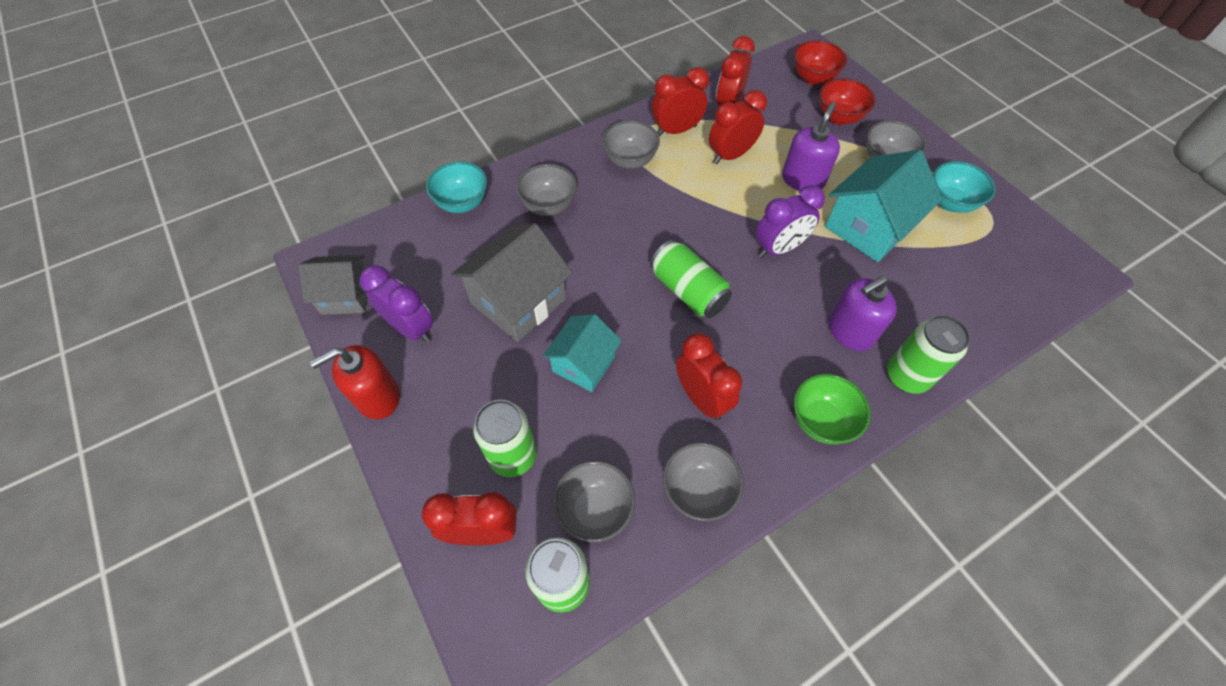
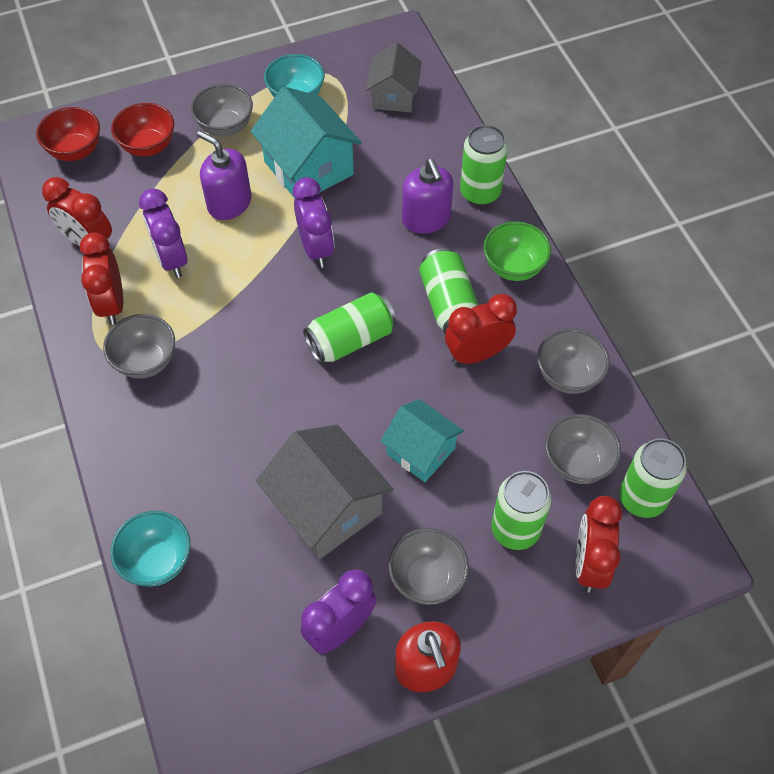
camera: 80 degrees left, 0 degrees up
(346, 295) = (274, 709): grey house -> grey house (393, 96)
(549, 205) = (192, 459): grey bowl -> grey bowl (427, 578)
(730, 155) = (171, 259): red clock -> purple clock
(752, 365) = (448, 304): none -> green can

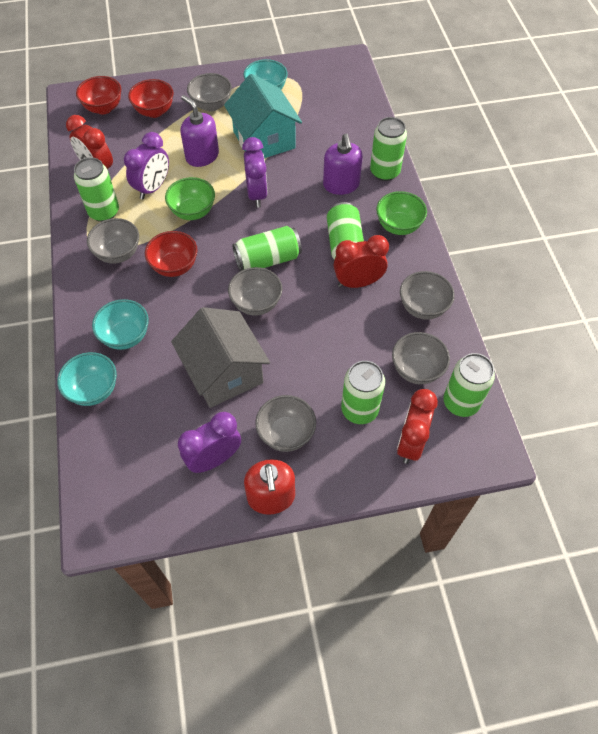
camera: 10 degrees right, 0 degrees up
(112, 304) = (104, 212): red clock -> green can
(171, 259) = (153, 188): purple clock -> purple clock turned 135 degrees counterclockwise
(183, 478) = (126, 336): none -> turquoise bowl
(227, 368) = (174, 266): none -> red bowl
(234, 286) = (193, 212): none -> green bowl
(349, 404) = (256, 303): none -> grey bowl
(393, 96) = (336, 99): grey house -> none
(421, 451) = (301, 344): turquoise house -> none

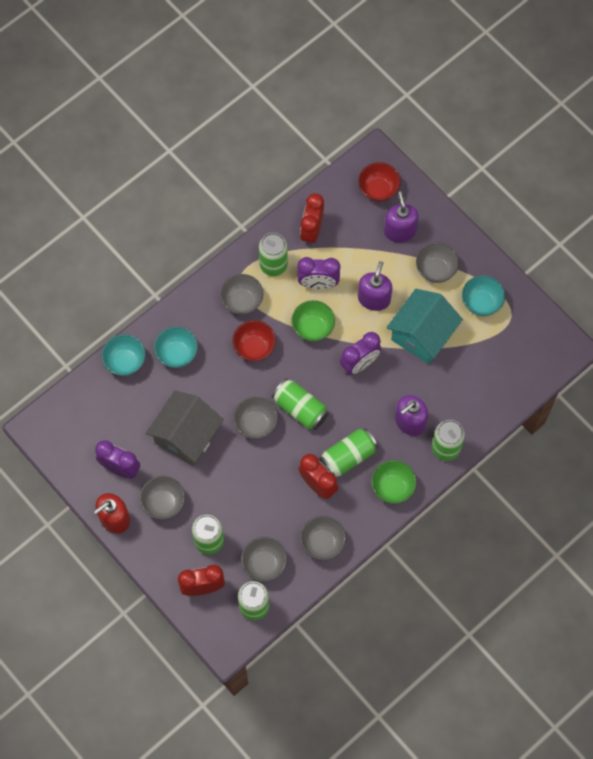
camera: 60 degrees right, 10 degrees up
(154, 111) = (400, 231): red bowl -> purple soap dispenser

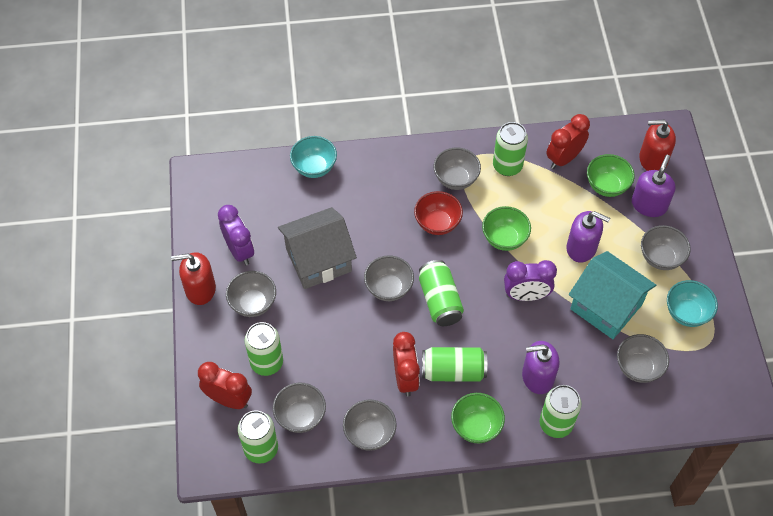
camera: 35 degrees right, 10 degrees down
(177, 354) = (364, 188): turquoise bowl -> none
(318, 283) = (537, 205): purple clock -> none
(359, 234) = (606, 186): none -> green bowl
(374, 298) = (581, 248): purple soap dispenser -> purple soap dispenser turned 60 degrees clockwise
(378, 190) = (653, 159): red bowl -> red soap dispenser
(422, 335) = (606, 306): turquoise house -> turquoise house turned 60 degrees clockwise
(474, 368) = (638, 367): none -> grey bowl

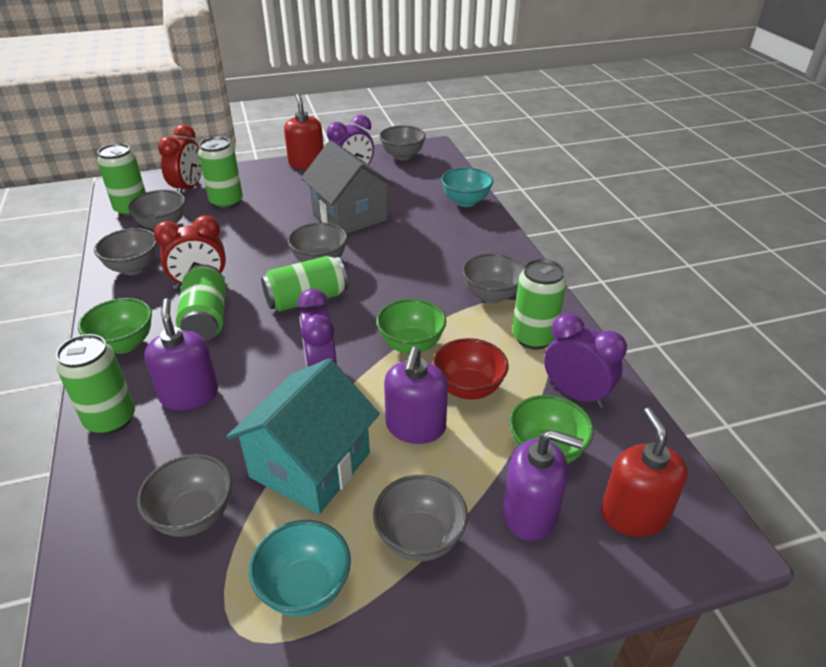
camera: 80 degrees right, 20 degrees down
(253, 303) = (293, 188): grey bowl -> grey bowl (402, 156)
(437, 223) = (419, 287): red bowl -> red bowl (468, 388)
(564, 158) = (575, 394): red clock -> purple clock

